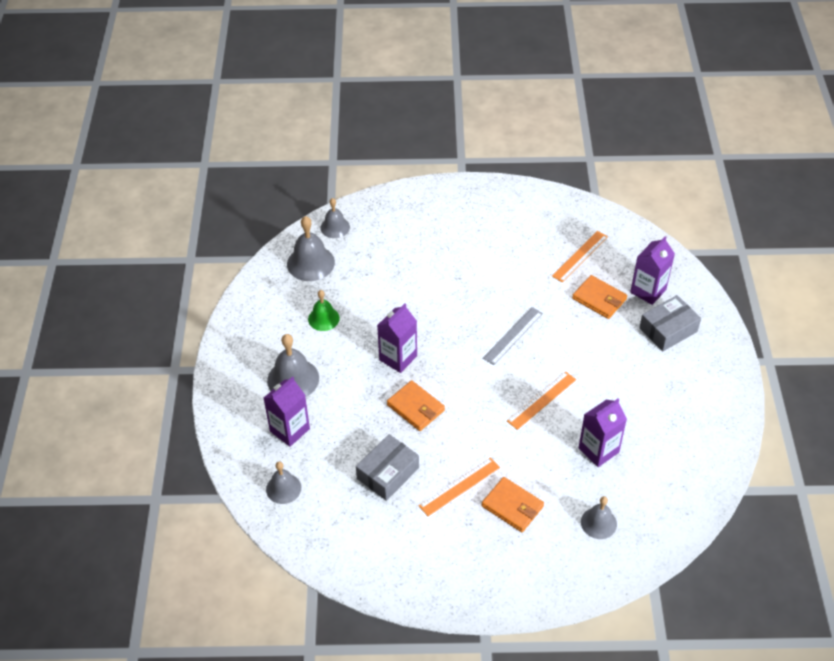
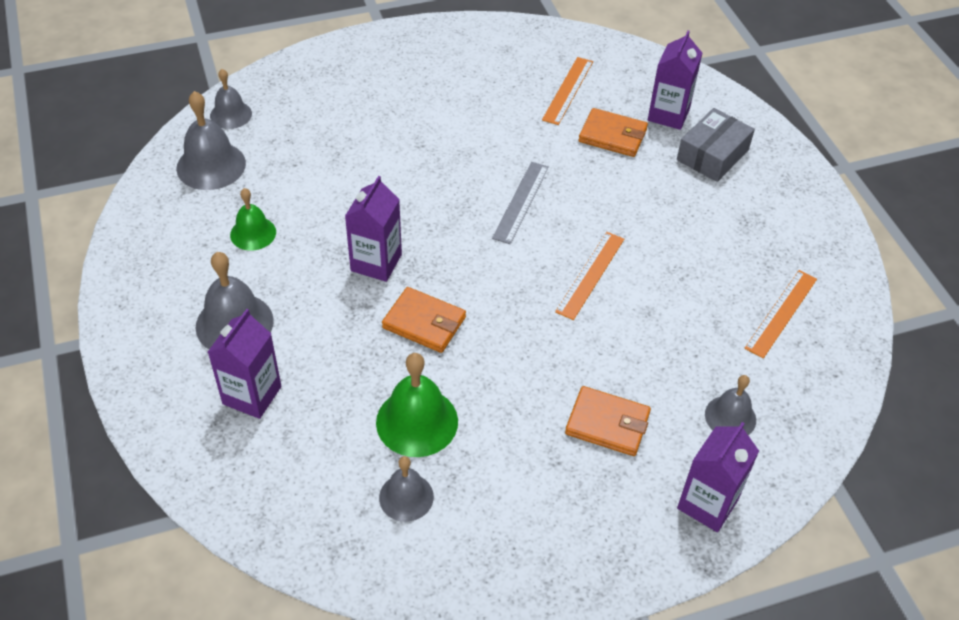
camera: 20 degrees left, 0 degrees up
(283, 488) = (269, 481): grey bell -> grey bell (406, 497)
(388, 473) = (417, 421): grey box -> green bell
(459, 486) = (524, 415): orange ruler -> orange ruler (781, 313)
(598, 450) = (690, 321): purple carton -> purple carton (707, 504)

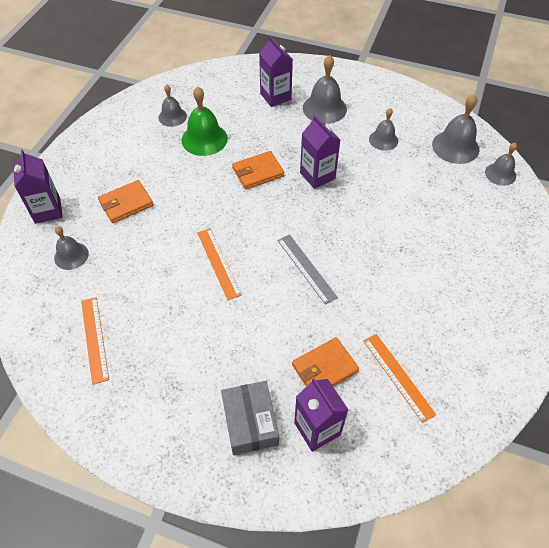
camera: 130 degrees right, 5 degrees up
(253, 233) = (383, 140): green bell -> grey bell

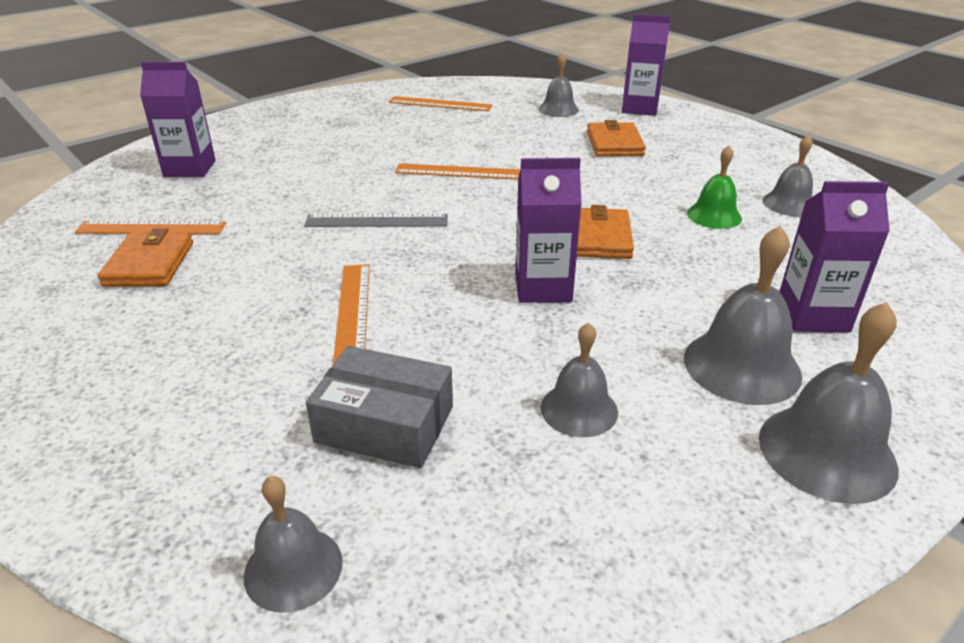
camera: 120 degrees right, 20 degrees down
(204, 139) = (714, 215): green bell -> green bell, size x0.63
(250, 422) = (252, 143): grey box -> grey box (385, 424)
(324, 368) = (237, 190): orange wallet -> orange wallet (149, 264)
(387, 230) = (353, 311): none -> orange ruler
(455, 147) = (460, 531): grey bell -> grey bell (827, 452)

